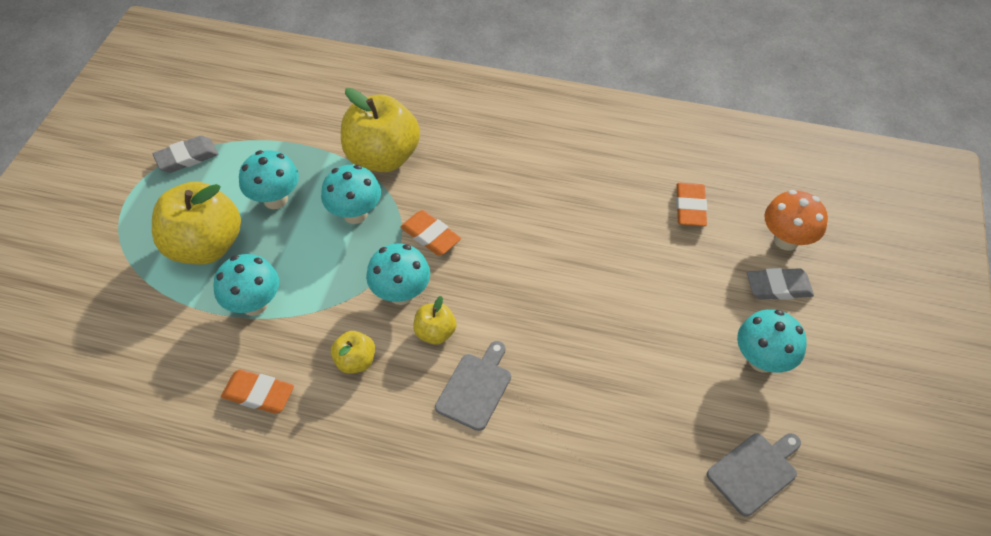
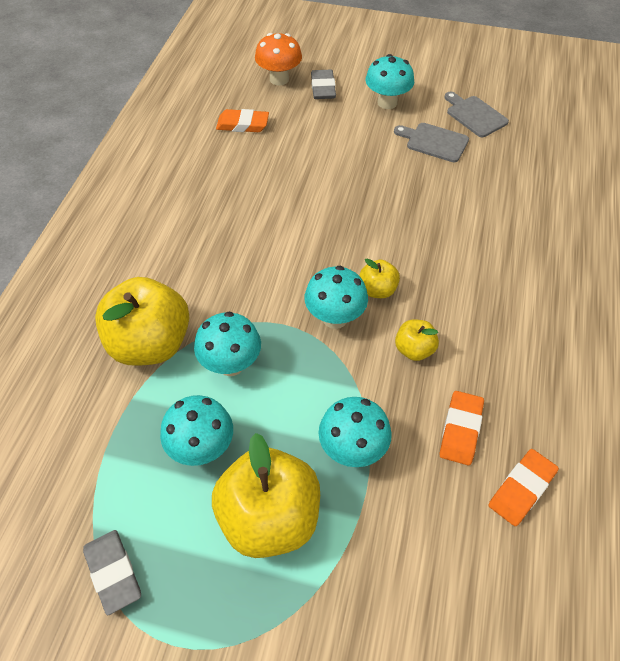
camera: 90 degrees left, 0 degrees up
(430, 236) = (264, 297): orange eraser -> orange eraser (521, 489)
(475, 388) = (431, 261): grey cutting board -> grey cutting board (434, 142)

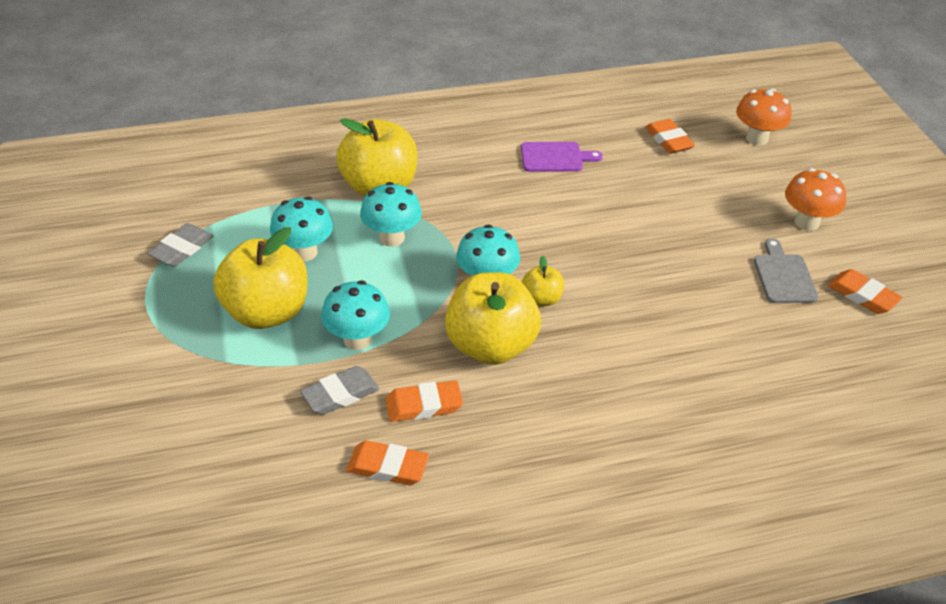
camera: 60 degrees right, 10 degrees down
(209, 200) = (555, 157): none -> purple cutting board
(323, 88) = (777, 171): grey eraser -> grey eraser (340, 394)
(387, 103) = (806, 222): turquoise mushroom -> orange mushroom
(414, 350) = (491, 346): yellow apple -> yellow apple, size x2.10
(474, 115) = (862, 295): grey cutting board -> orange eraser

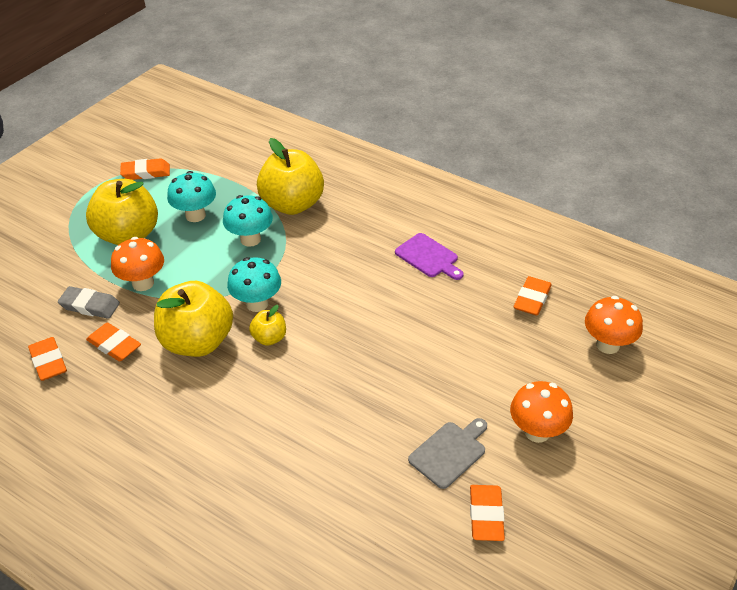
camera: 50 degrees right, 0 degrees up
(182, 249) = (146, 172): grey eraser -> orange eraser
(357, 339) = (143, 283): turquoise mushroom -> orange mushroom

